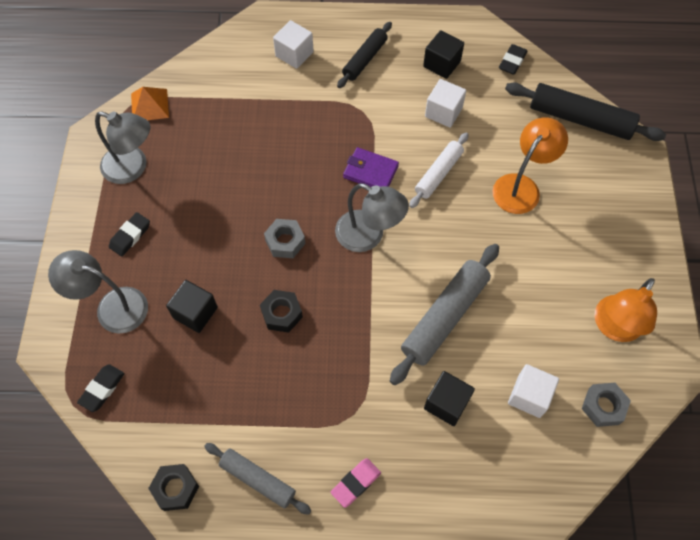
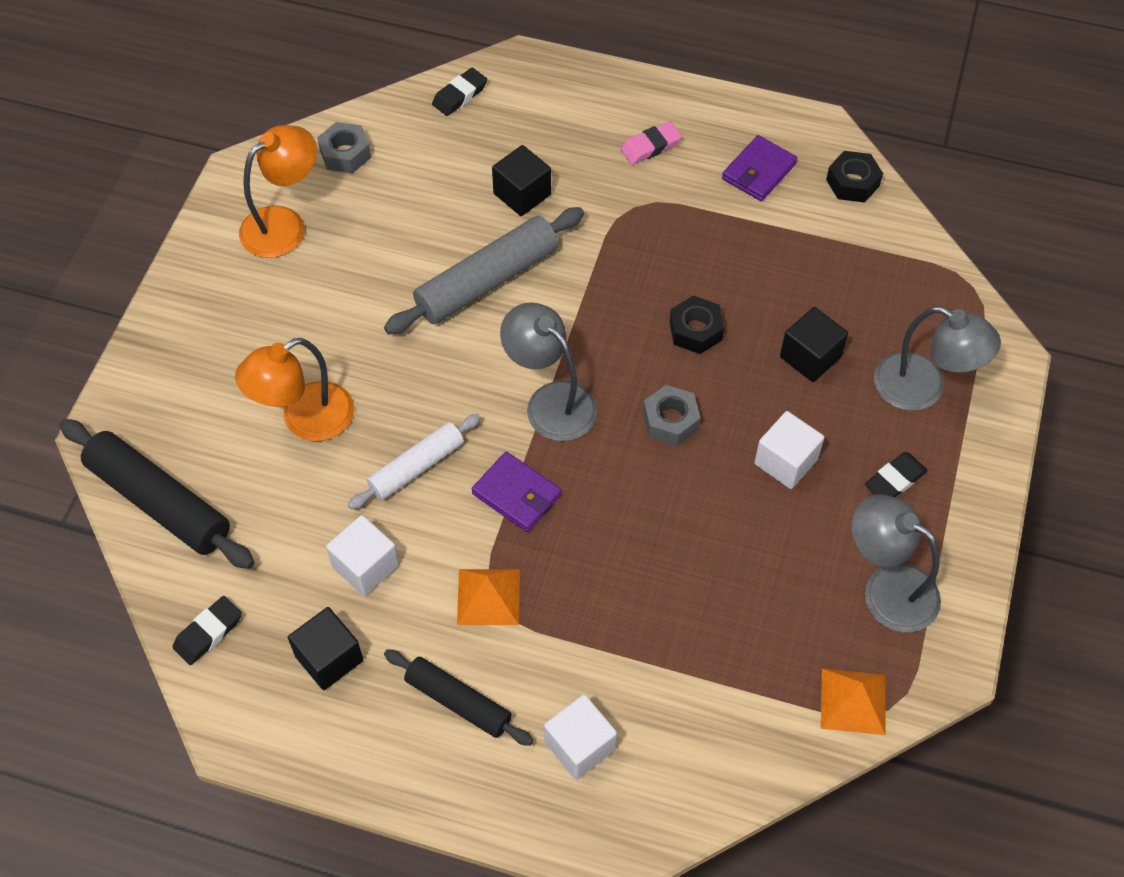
camera: 165 degrees left, 5 degrees down
(102, 389) = (936, 296): black eraser -> black eraser (460, 95)
(258, 480) = (758, 171): grey rolling pin -> purple wallet
(364, 59) = (458, 702): black rolling pin -> black rolling pin turned 75 degrees clockwise
(367, 112) = (488, 597): none -> orange pyramid
(529, 396) = (423, 181): white cube -> white cube (785, 461)

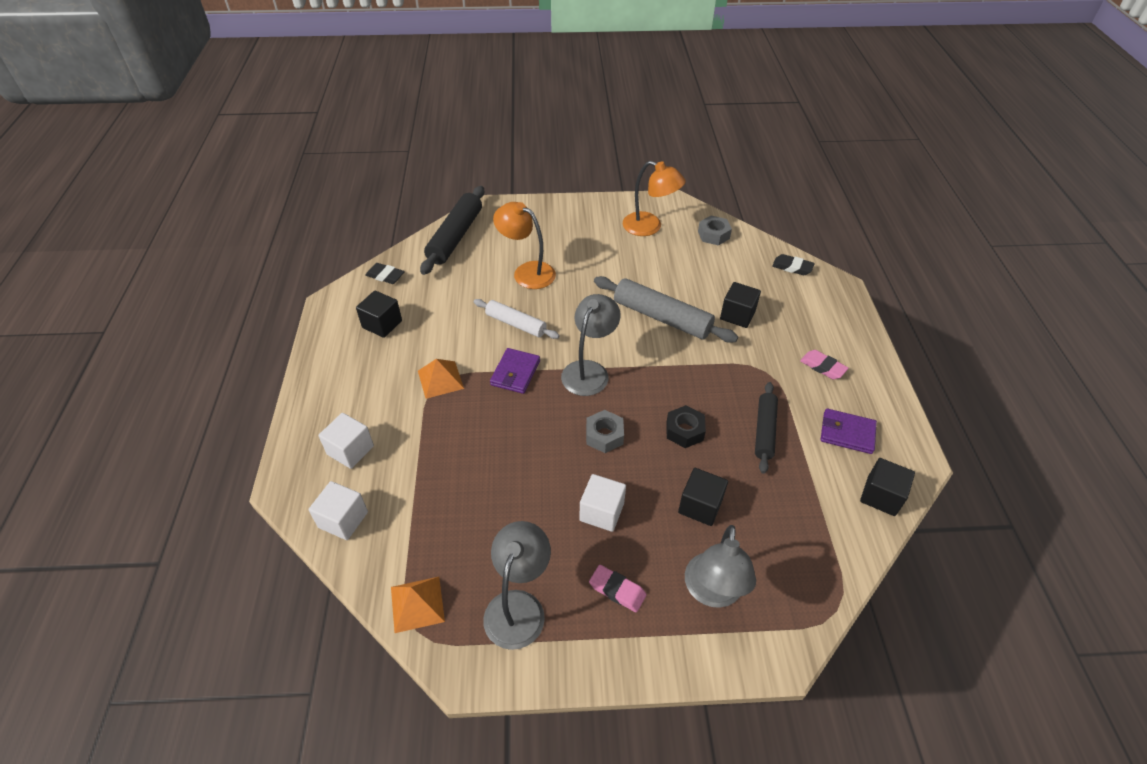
camera: 70 degrees right, 10 degrees down
(365, 566) = (443, 322): white cube -> white cube (343, 520)
(458, 702) = (367, 385): black rolling pin -> black rolling pin (764, 431)
(852, 183) = (881, 496): black nut -> black cube
(894, 480) = (617, 590): black eraser -> pink eraser

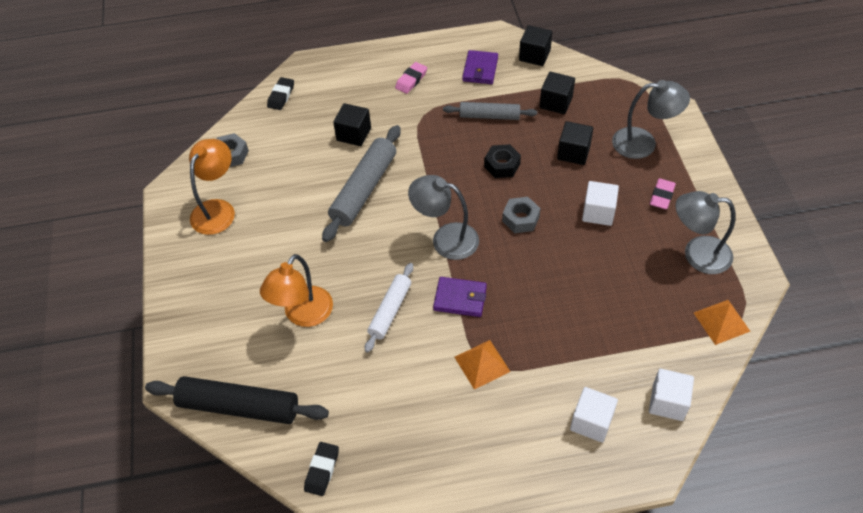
camera: 95 degrees left, 5 degrees up
(382, 324) = (409, 447): black cube -> black cube (556, 102)
(764, 431) = (489, 116): black rolling pin -> grey rolling pin

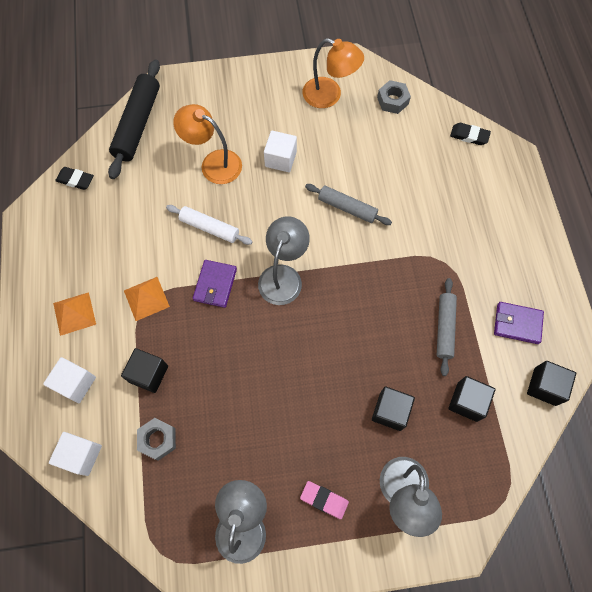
camera: 90 degrees right, 15 degrees up
(354, 134) = (418, 199): black cube -> black cube (148, 374)
(364, 189) = (347, 208): grey rolling pin -> grey rolling pin, size x0.63
(411, 80) = (496, 252): pink eraser -> none
(502, 165) = (373, 335): black nut -> none
(520, 219) = (302, 346): grey nut -> grey nut (158, 440)
(598, 212) = (305, 425): white cube -> white cube (280, 159)
(721, 321) = (158, 529): orange pyramid -> orange pyramid (74, 313)

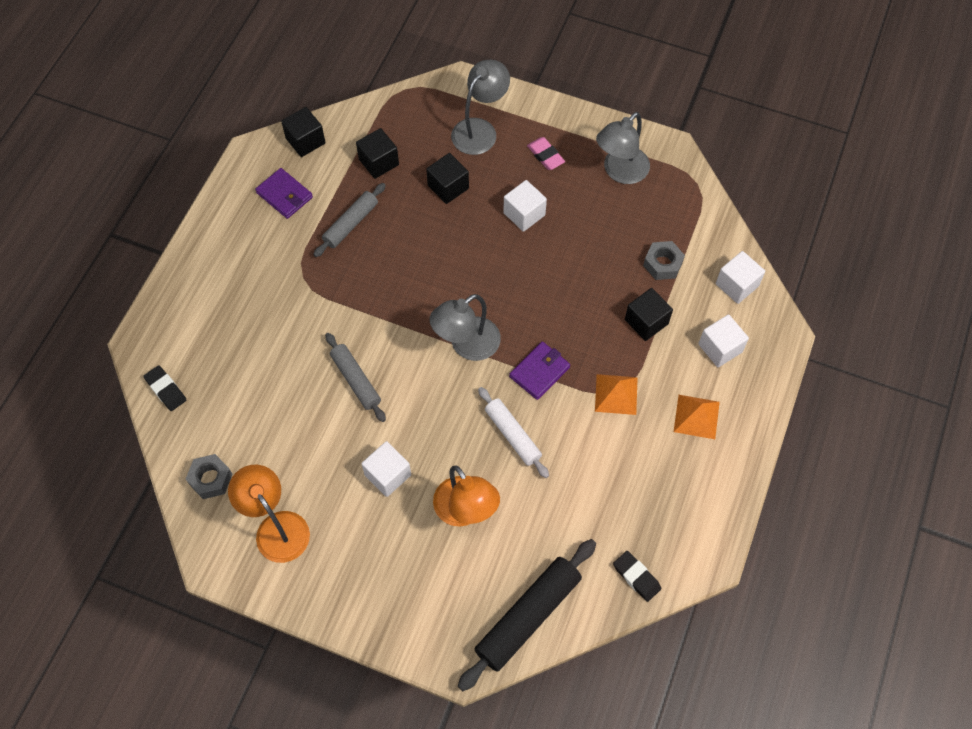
camera: 150 degrees left, 5 degrees down
(307, 421) = (524, 214): none -> white cube

